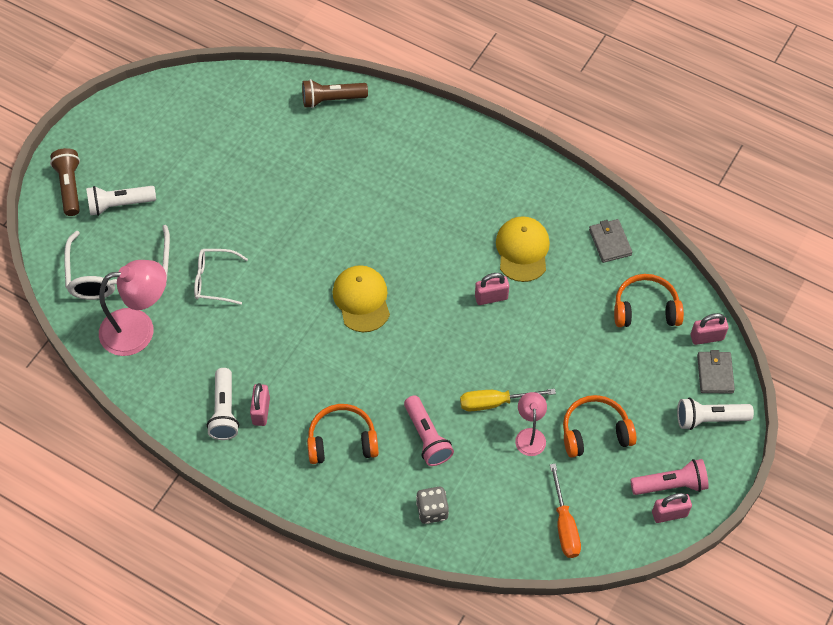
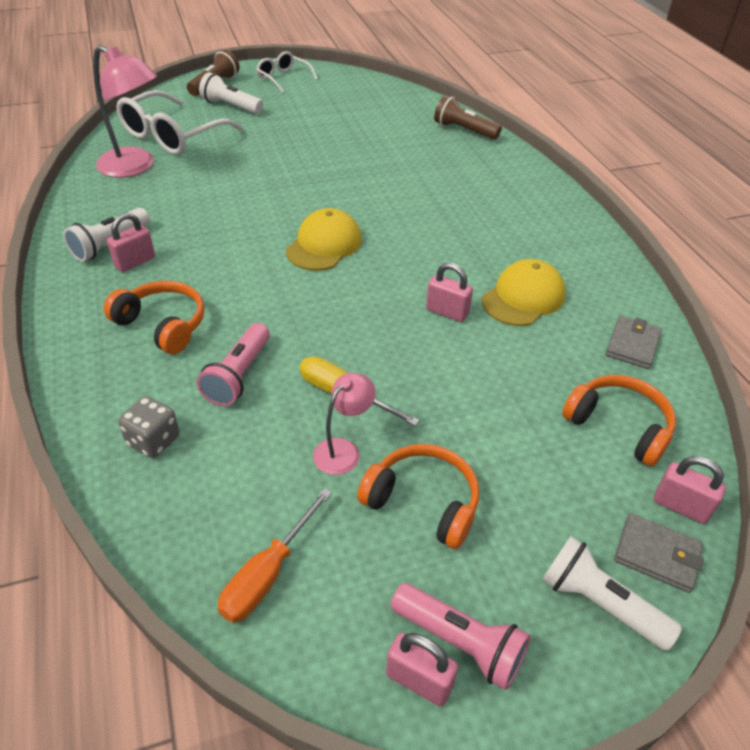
camera: 40 degrees right, 15 degrees down
(214, 280) = (229, 172): white glasses -> white glasses (283, 78)
(715, 374) = (656, 555): grey wallet -> grey wallet turned 75 degrees clockwise

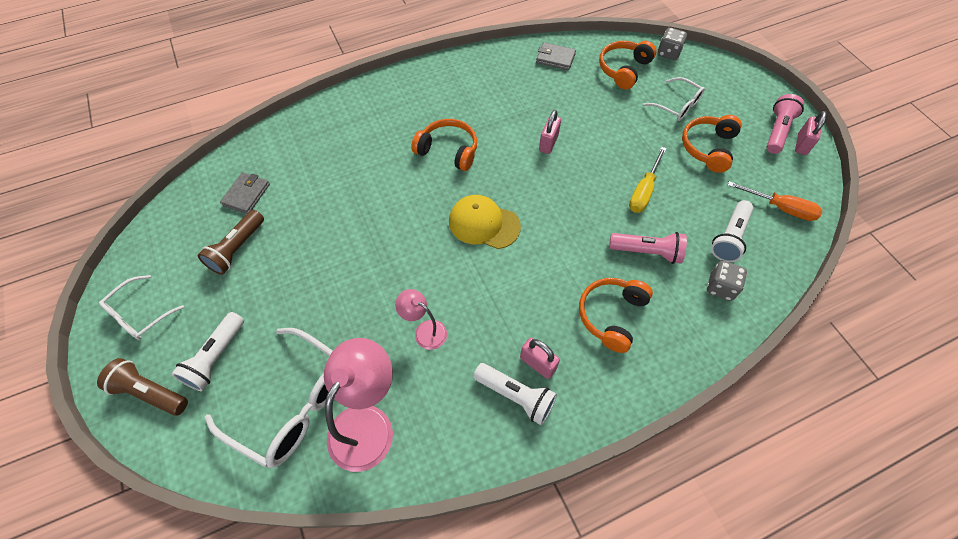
camera: 95 degrees left, 15 degrees up
(343, 450) = (687, 186): pink lamp -> pink lamp (425, 331)
(440, 229) = (448, 150): none -> orange headphones
(464, 130) = (282, 140): brown flashlight -> brown flashlight (237, 249)
(523, 297) = (522, 105): yellow cap -> none
(530, 482) = (677, 105): none -> white glasses
(599, 603) = (734, 85): white flashlight -> white flashlight (729, 238)
(656, 555) = (700, 64): grey wallet -> grey wallet (246, 195)
(680, 506) = (668, 53): pink padlock -> grey dice

